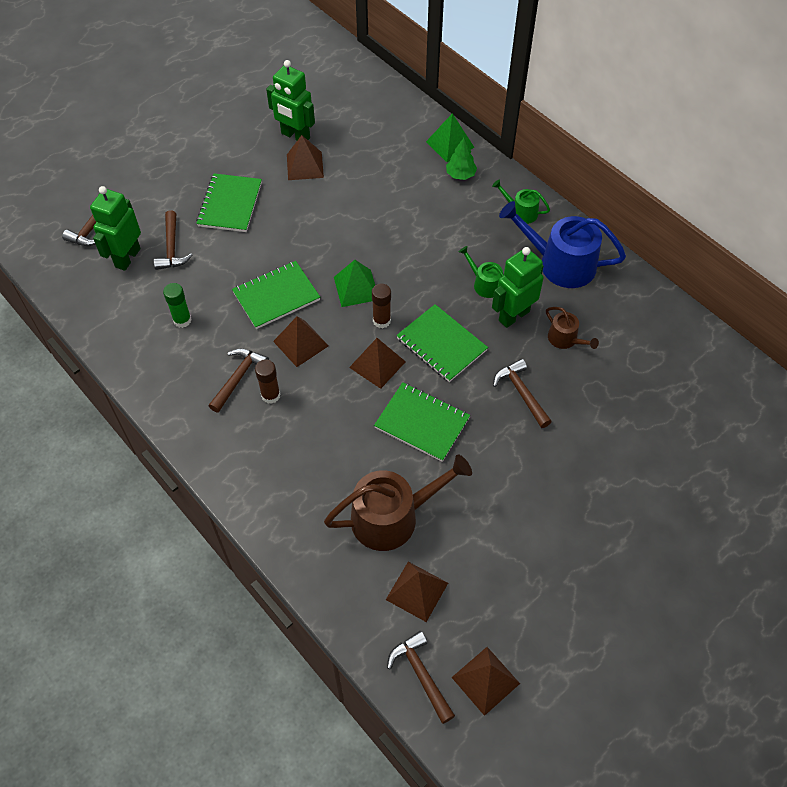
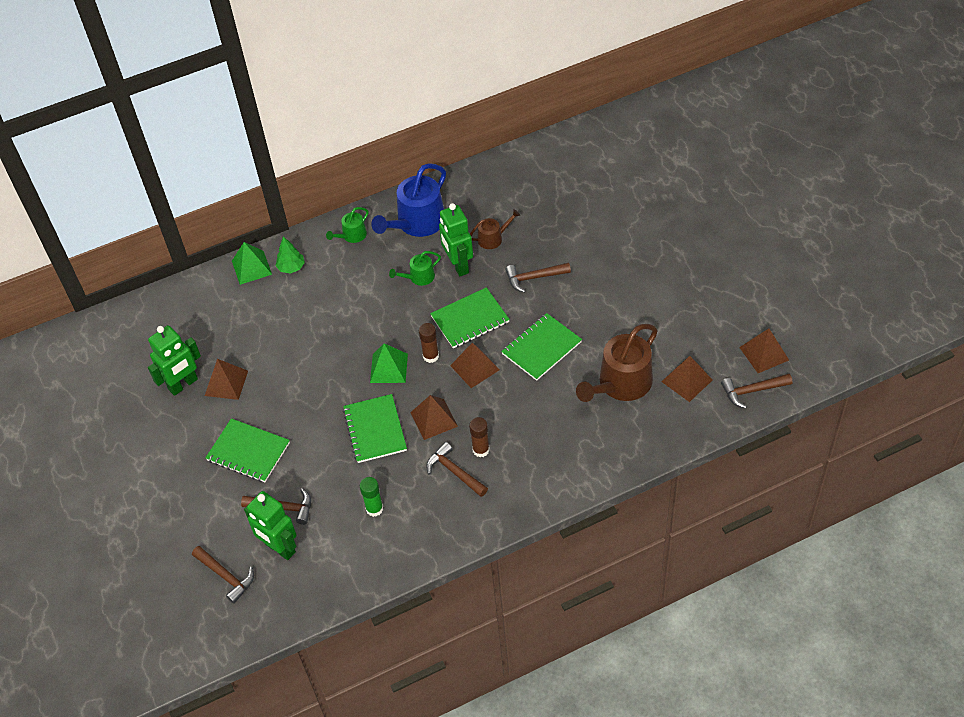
camera: 70 degrees left, 5 degrees down
(392, 517) = (621, 384): brown watering can -> brown watering can turned 135 degrees counterclockwise

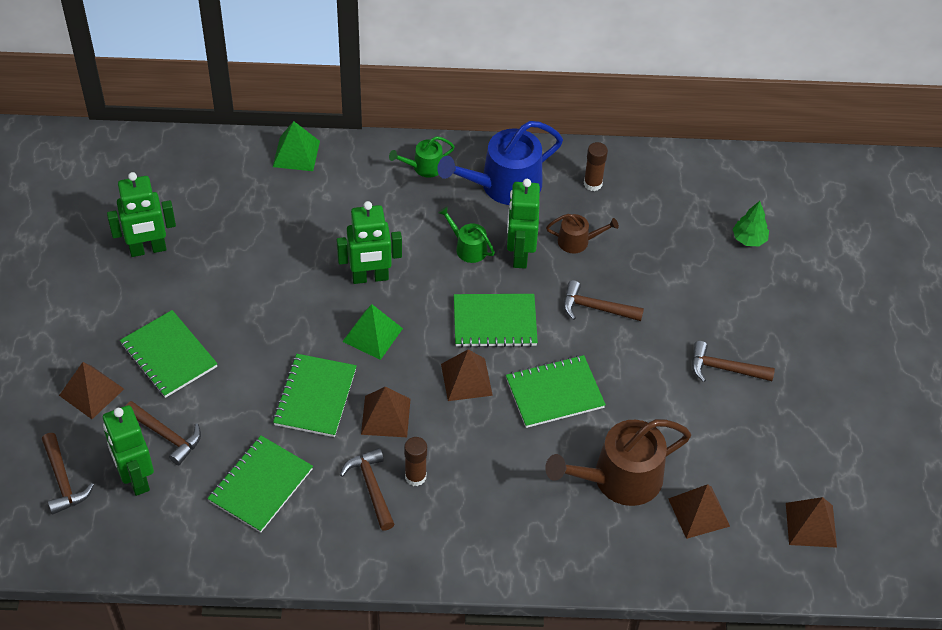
camera: 20 degrees right, 0 degrees up
(226, 383) = (192, 268): brown pyramid -> brown pyramid (91, 392)
(291, 267) = (338, 173): green tree -> green tree (749, 239)
(362, 329) = (370, 277): none -> green robot
(374, 509) = (260, 485): green glue stick -> green notebook
(419, 277) = (468, 248): green watering can -> green watering can turned 45 degrees clockwise
(431, 356) = (426, 343): brown glue stick -> brown glue stick (592, 184)
(752, 391) = (769, 562): brown hammer -> brown hammer (724, 368)

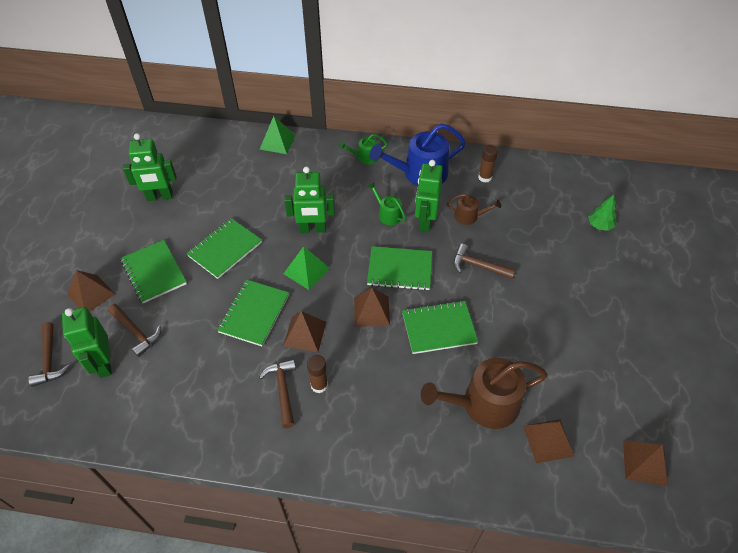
camera: 10 degrees right, 0 degrees up
(260, 485) = (197, 379): green notebook -> green notebook (225, 249)
(724, 368) = (576, 321): brown hammer -> none

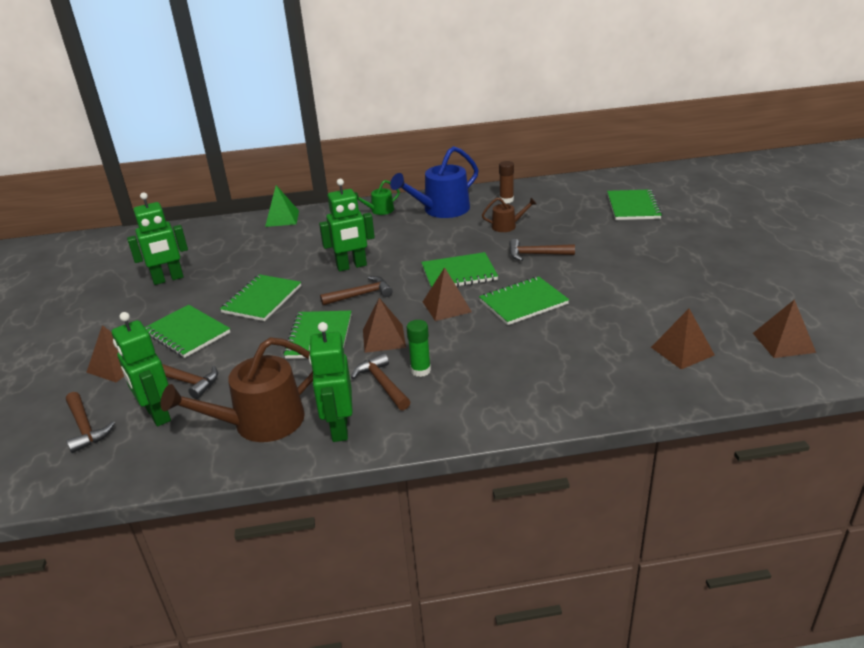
camera: 15 degrees left, 20 degrees down
(306, 271) = (361, 295): green pyramid -> brown hammer
(319, 385) = (420, 370): brown glue stick -> green glue stick
(387, 214) = (424, 241): green watering can -> none
(425, 222) = (465, 238): green robot -> green robot (339, 428)
(484, 404) = (602, 342): brown watering can -> brown watering can (260, 422)
(599, 225) = (633, 207): green tree -> green notebook

